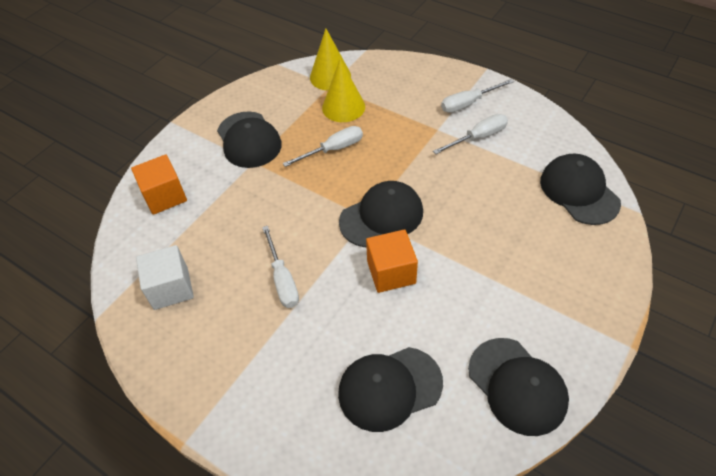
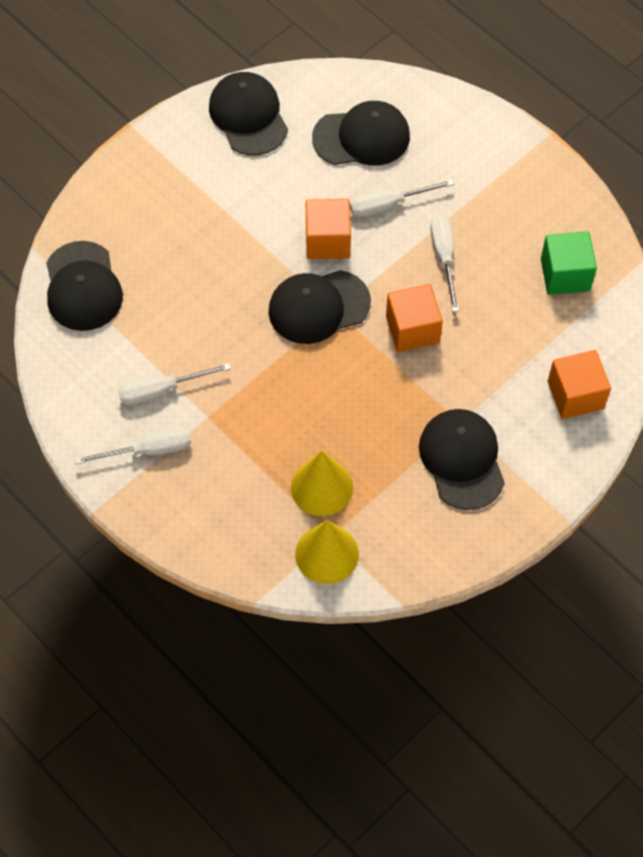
camera: 170 degrees left, 10 degrees up
(171, 288) = (565, 275): white cube -> green cube
(300, 216) = (412, 329): none -> orange cube
(333, 149) = (352, 416): white screwdriver -> white screwdriver (388, 205)

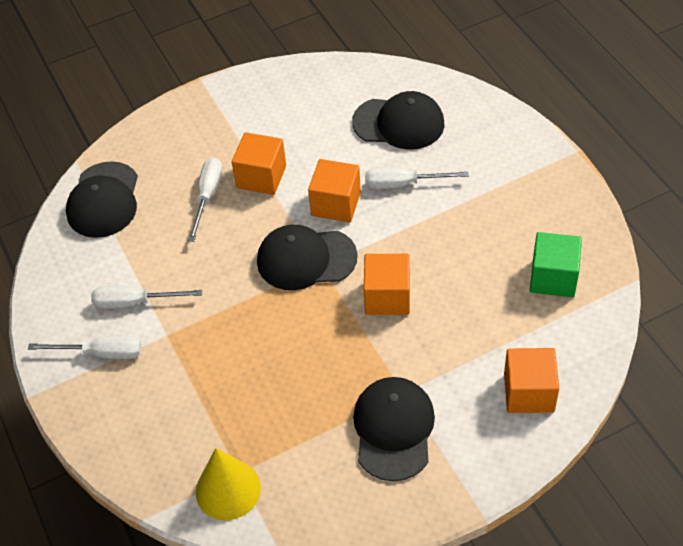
camera: 20 degrees right, 10 degrees down
(240, 226) = (261, 177): none -> orange cube
(248, 116) = (304, 89): black cap -> none
(321, 487) = (247, 424): yellow cone -> none
(444, 258) = (439, 239): white screwdriver -> white screwdriver (208, 196)

